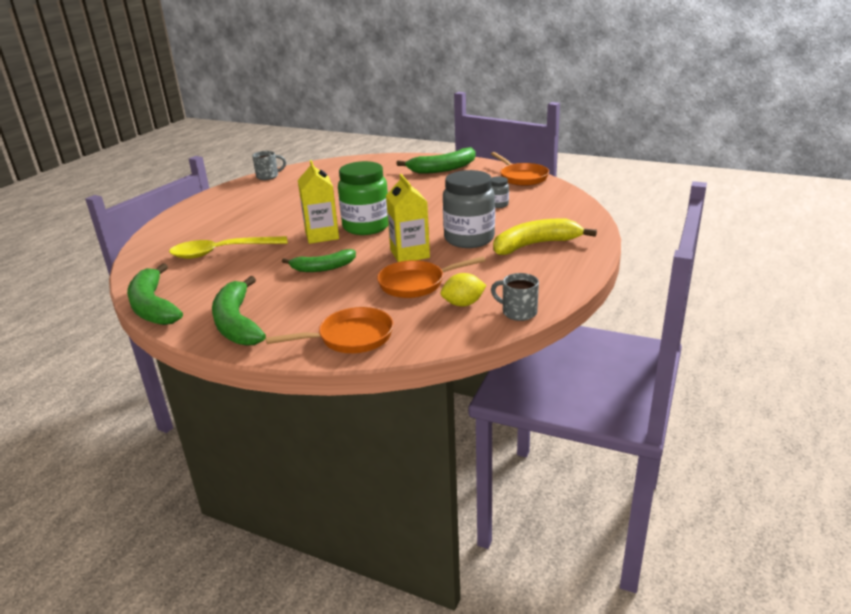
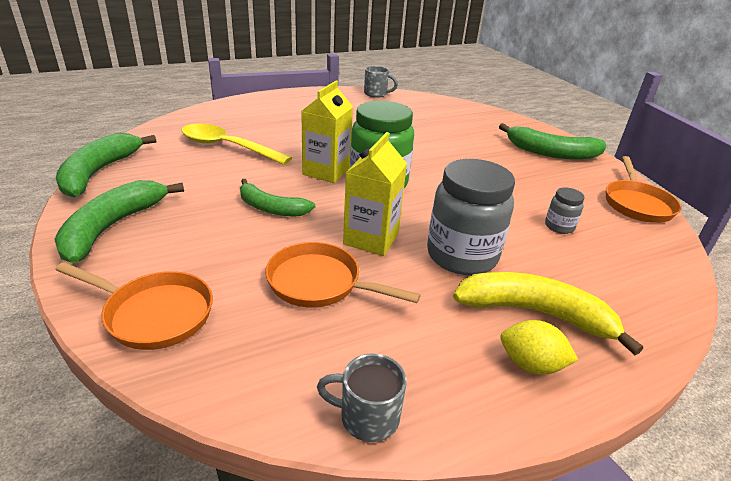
camera: 35 degrees right, 5 degrees up
(463, 304) = (324, 350): yellow lemon -> yellow lemon (531, 364)
(518, 312) = (367, 417): grey mug -> grey mug turned 60 degrees counterclockwise

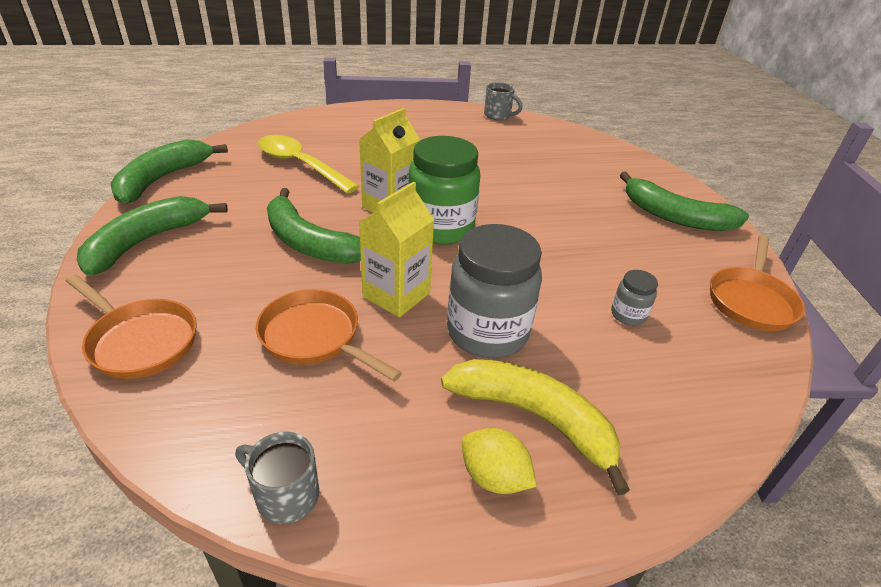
camera: 15 degrees right, 5 degrees up
(271, 208) = (309, 243): green banana -> green banana, size x1.51

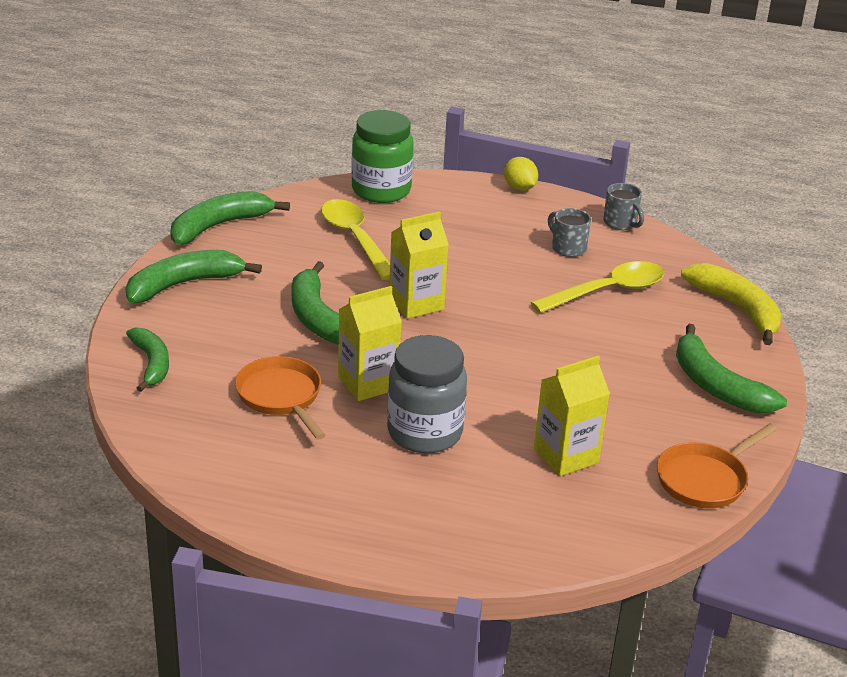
camera: 25 degrees right, 5 degrees down
(140, 341) = (151, 363): orange pan -> green banana
(285, 495) = (208, 486): grey mug -> grey mug (567, 248)
(441, 228) = (451, 336): green jar -> green jar (381, 190)
(494, 477) = (354, 522): yellow lemon -> yellow lemon (519, 188)
(532, 163) = (607, 291): none -> yellow spoon
(534, 417) = (413, 499): yellow banana -> yellow banana (737, 309)
(628, 315) = (566, 456): grey jar -> yellow carton

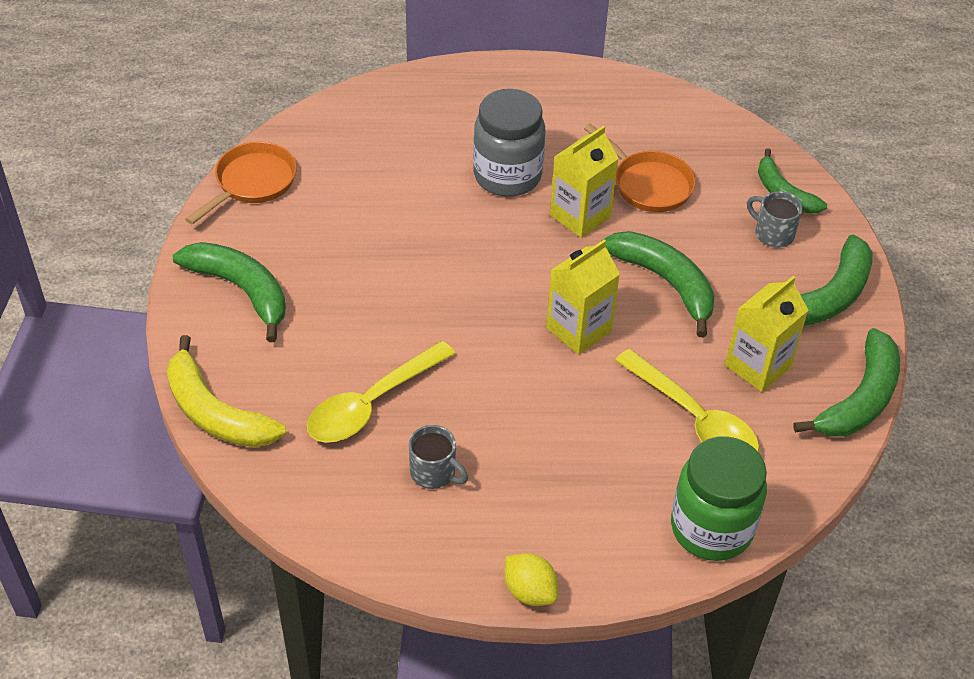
camera: 165 degrees right, 15 degrees up
(566, 456) = (378, 180): yellow carton -> yellow carton (758, 366)
(621, 223) = (373, 546): grey mug -> grey mug (773, 233)

